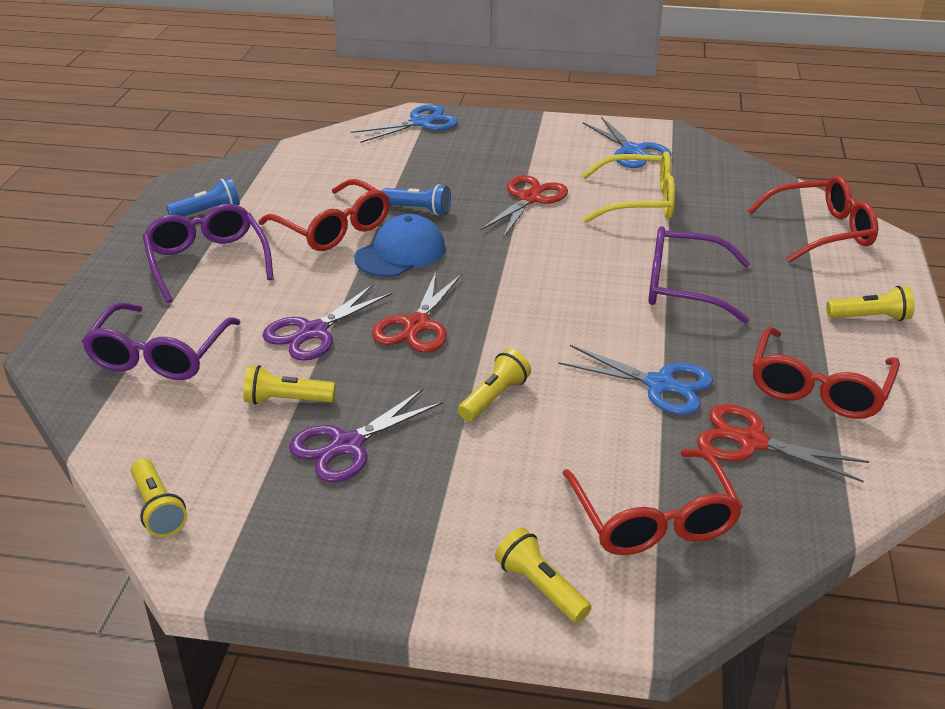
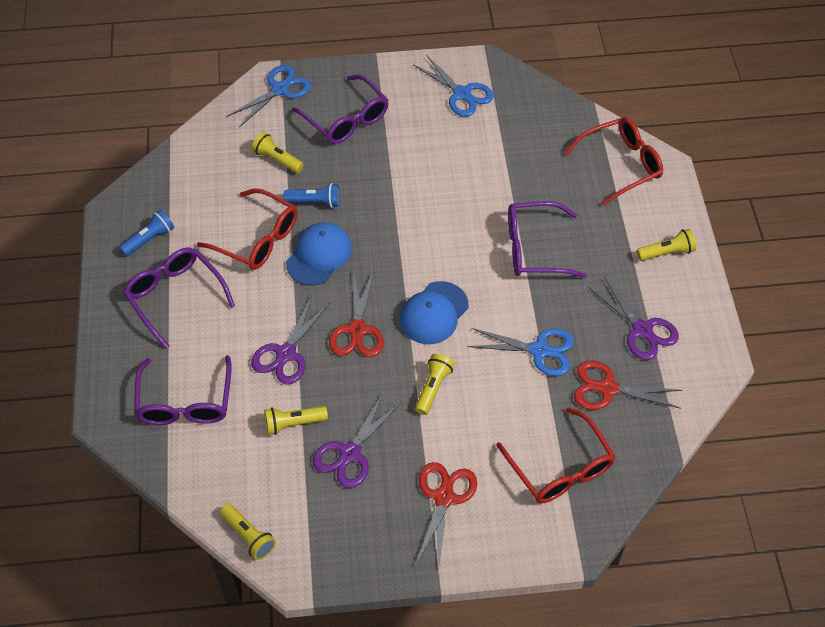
camera: 15 degrees left, 20 degrees up
(486, 153) = (346, 119): none -> purple glasses
(525, 325) = (434, 313): none -> blue cap
(529, 199) = (397, 171): red scissors -> red scissors (444, 497)
(541, 587) = (506, 536): yellow flashlight -> yellow flashlight (277, 159)
(639, 202) = (481, 157): yellow glasses -> none
(818, 388) = (642, 330): red glasses -> purple scissors

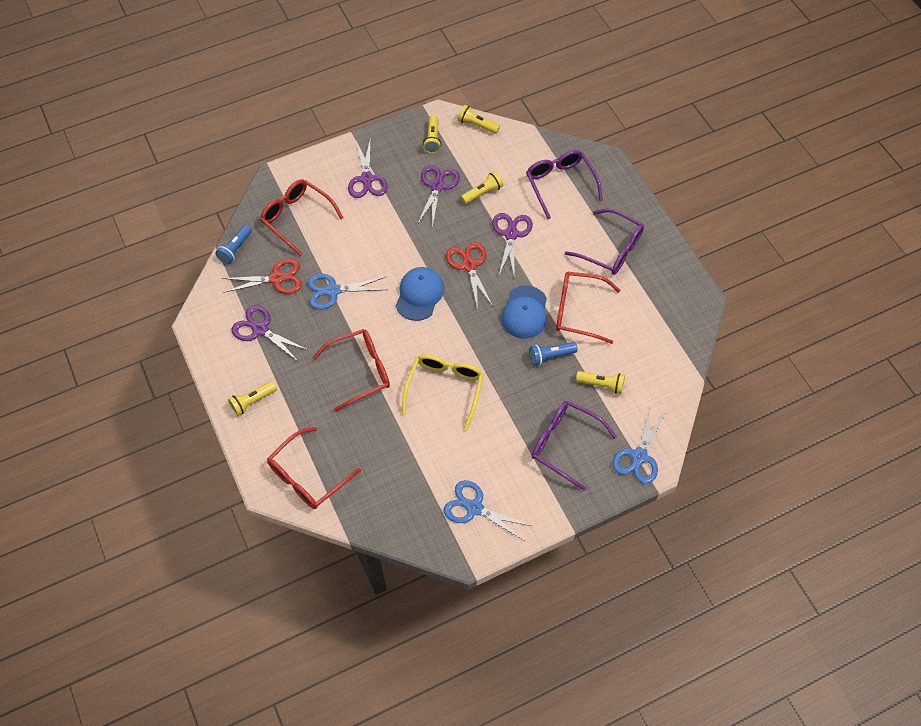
camera: 160 degrees right, 5 degrees up
(149, 239) = (658, 285): blue flashlight -> blue flashlight (235, 249)
(433, 388) = (399, 242): yellow flashlight -> yellow flashlight (432, 139)
(444, 497) = (367, 179): red scissors -> purple scissors
(446, 203) = (445, 389): none -> yellow glasses
(534, 248) = (360, 371): purple glasses -> red glasses

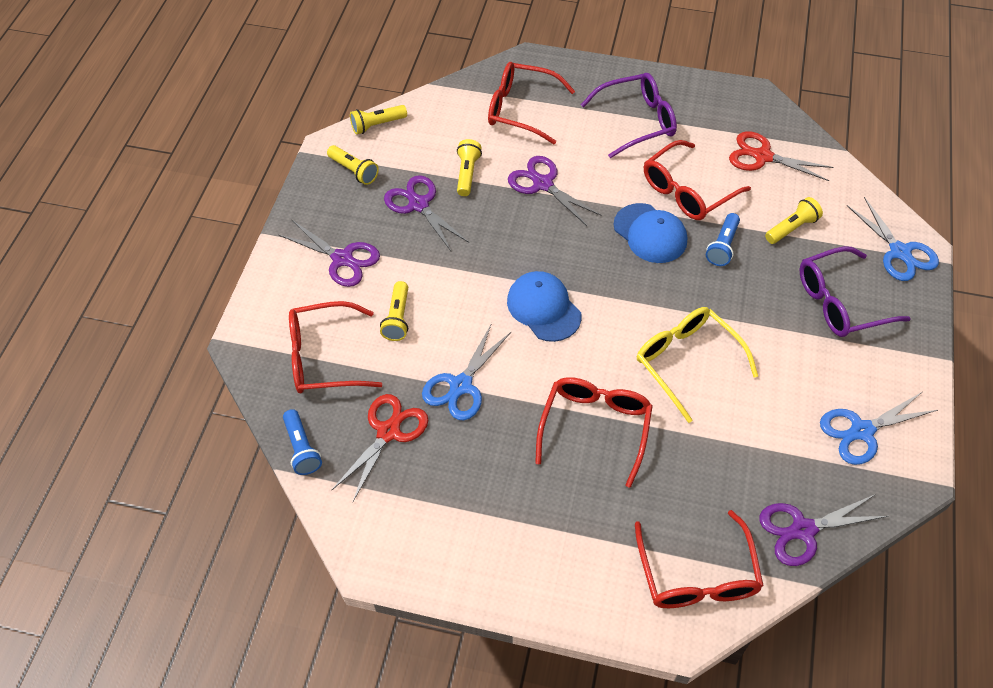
camera: 50 degrees left, 5 degrees down
(252, 401) = (541, 570): yellow flashlight -> yellow flashlight (397, 318)
(260, 330) = (445, 495): purple scissors -> purple scissors (803, 530)
(469, 265) = (548, 242): red scissors -> red scissors (762, 156)
(560, 184) = (521, 109): purple glasses -> red glasses

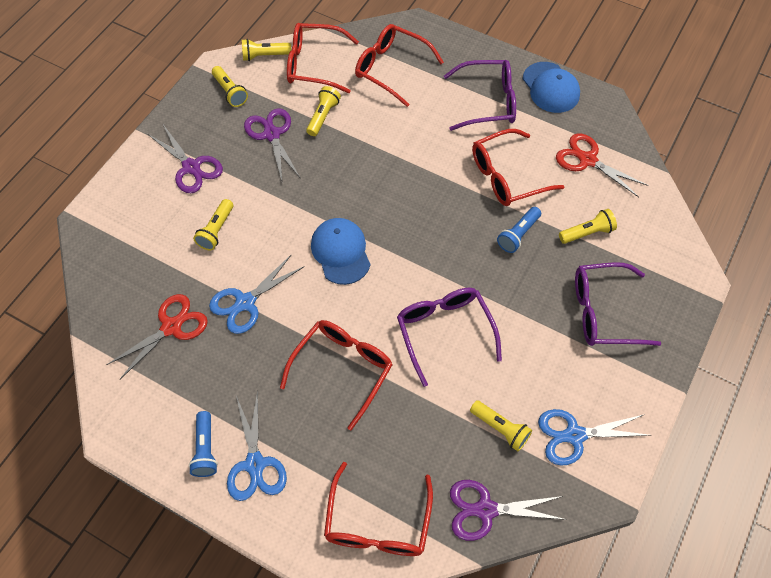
camera: 15 degrees right, 5 degrees up
(302, 448) = (98, 323): blue flashlight -> blue flashlight (205, 449)
(324, 357) = (144, 249): red glasses -> red glasses (314, 64)
(543, 184) = (383, 140): purple scissors -> none
(650, 233) = (458, 207): blue cap -> blue cap (550, 87)
(687, 362) = (444, 332): yellow glasses -> purple glasses
(784, 444) = (500, 428): none -> yellow flashlight
(899, 252) = (677, 279): blue scissors -> blue scissors (255, 464)

